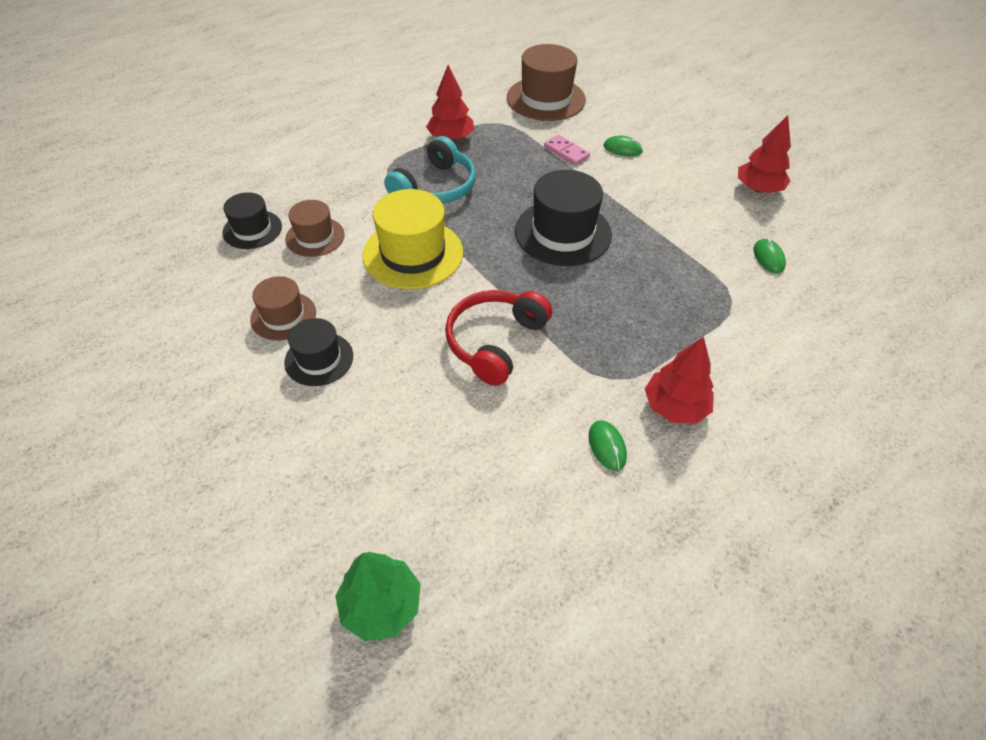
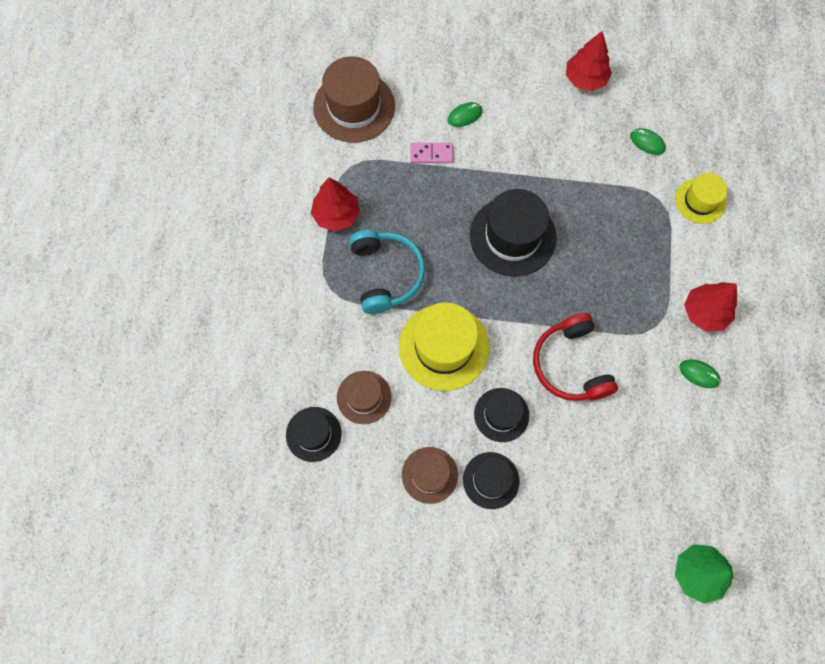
camera: 45 degrees left, 20 degrees up
(391, 326) = (501, 414): none -> black hat
(774, 328) = (700, 201): none -> yellow hat

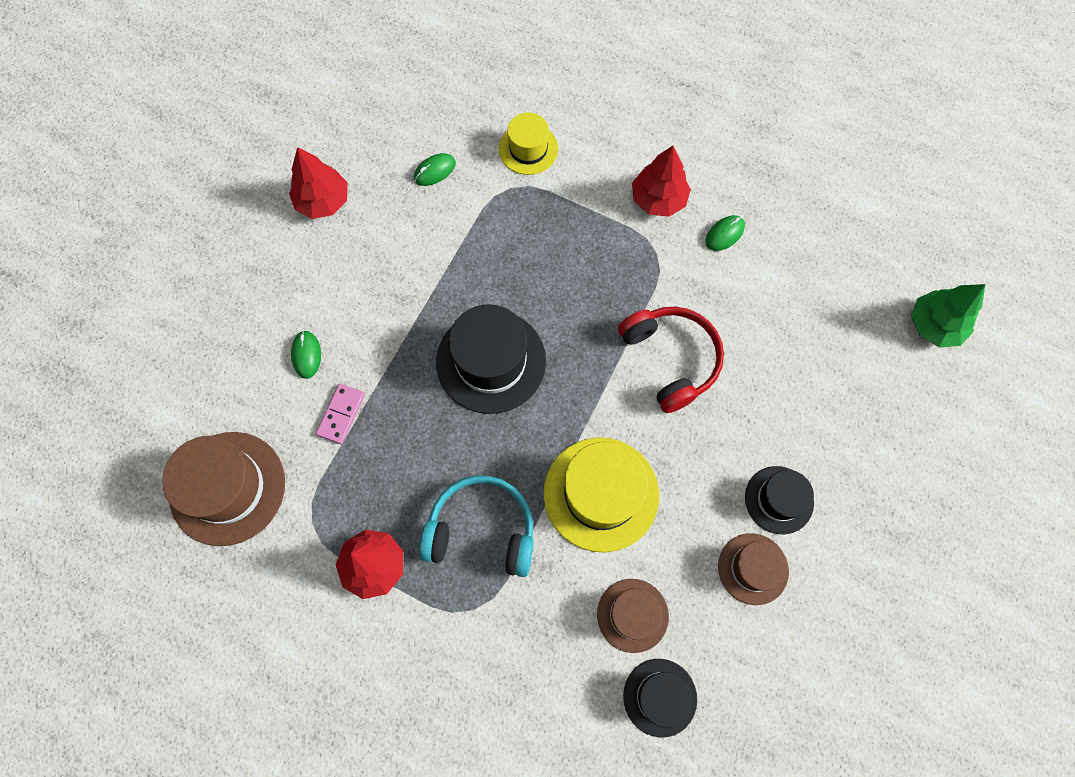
camera: 70 degrees left, 0 degrees up
(501, 414) = (705, 458): black hat -> none
(570, 364) = (671, 359): red headphones -> red headphones turned 120 degrees counterclockwise

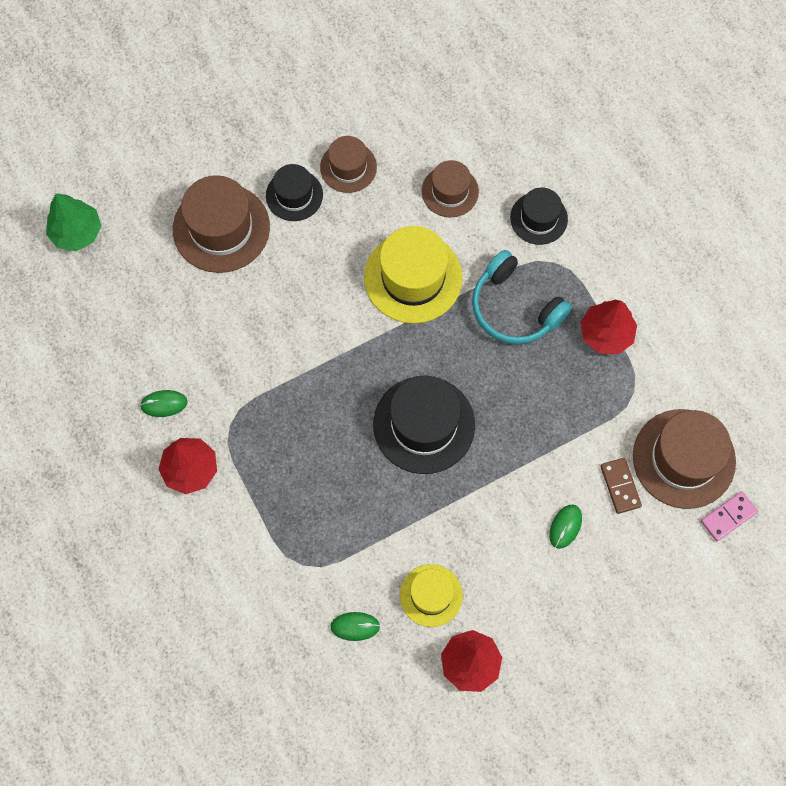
camera: 145 degrees left, 0 degrees up
(275, 422) = (620, 486): none -> brown domino
(341, 414) = (565, 459): pink domino -> pink domino (728, 516)
(528, 149) = (260, 592): yellow hat -> yellow hat (431, 595)
(660, 697) = (468, 137): black hat -> black hat (538, 218)
(671, 359) = (288, 336): red headphones -> none
(815, 418) = (221, 228): none -> brown hat

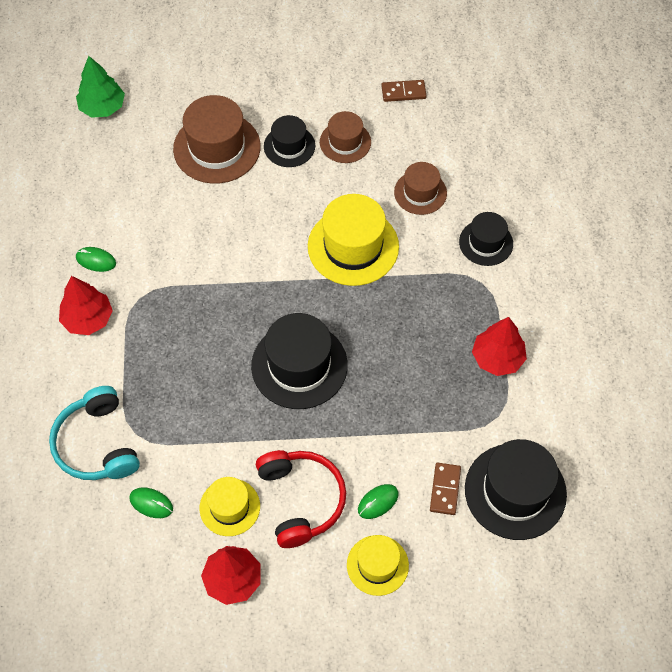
camera: 25 degrees right, 10 degrees down
(379, 87) = (403, 92): none -> brown domino
(494, 557) = (301, 500): none -> red headphones
(514, 308) = (427, 305): turquoise headphones -> turquoise headphones (97, 444)
(594, 587) = (377, 565): none -> yellow hat
(684, 458) = (515, 491): brown hat -> black hat
(728, 516) = (531, 559): pink domino -> none

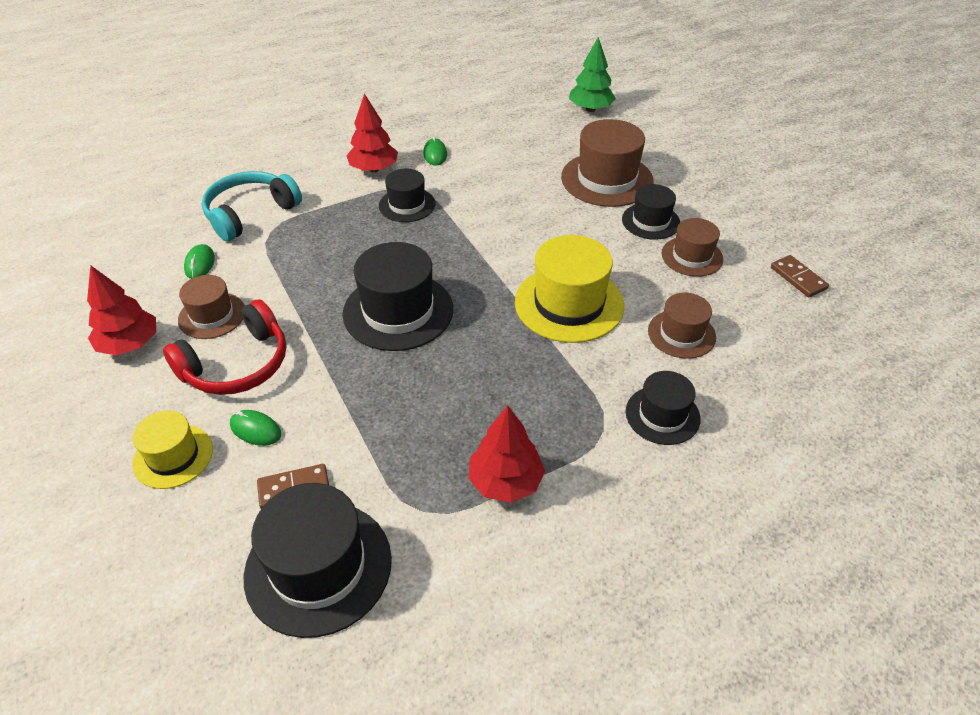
camera: 65 degrees right, 15 degrees down
(161, 311) = (407, 205): none -> black hat
(229, 507) = (212, 315): yellow hat -> brown hat

